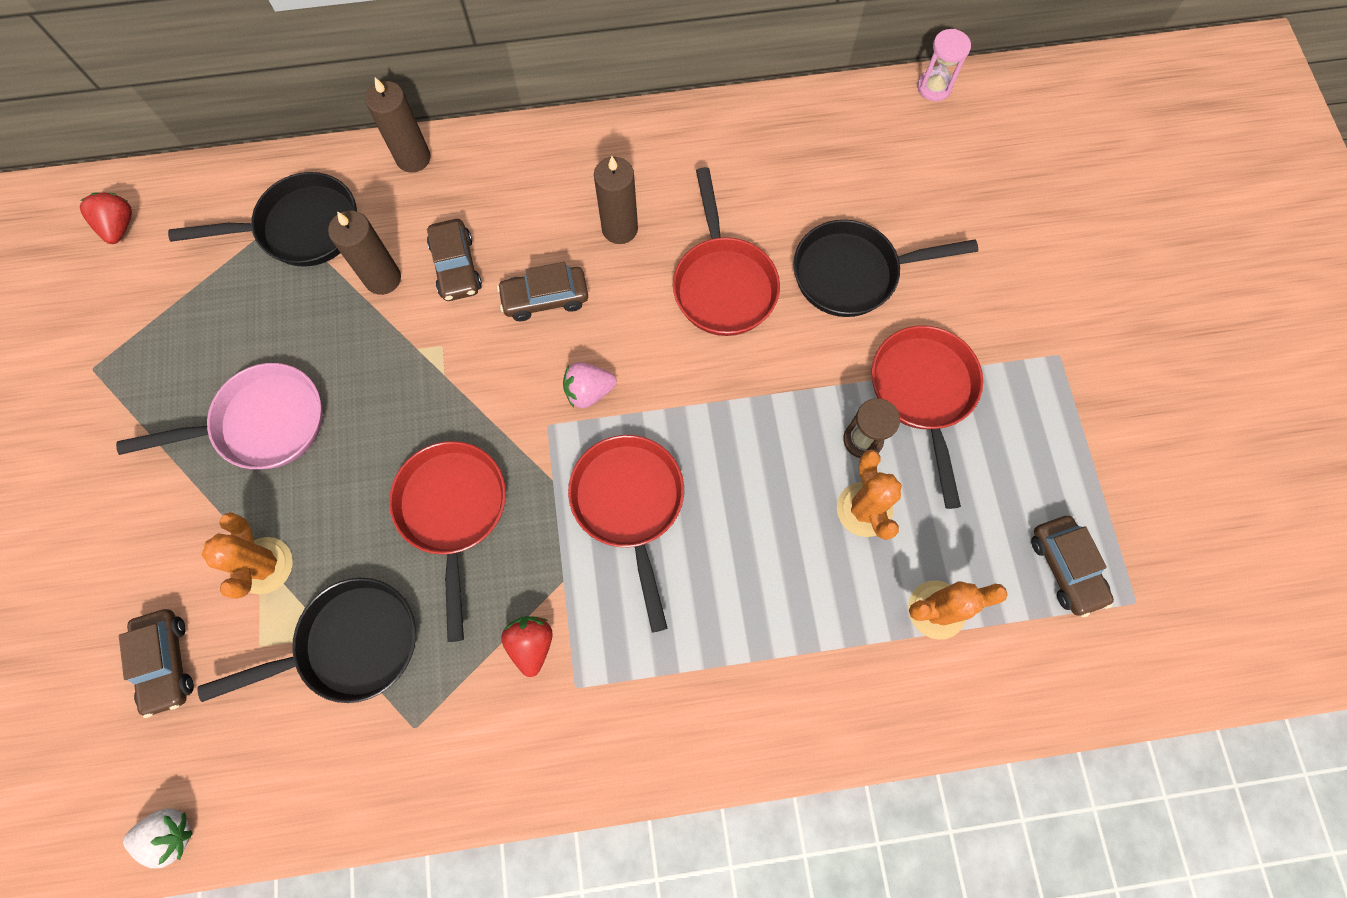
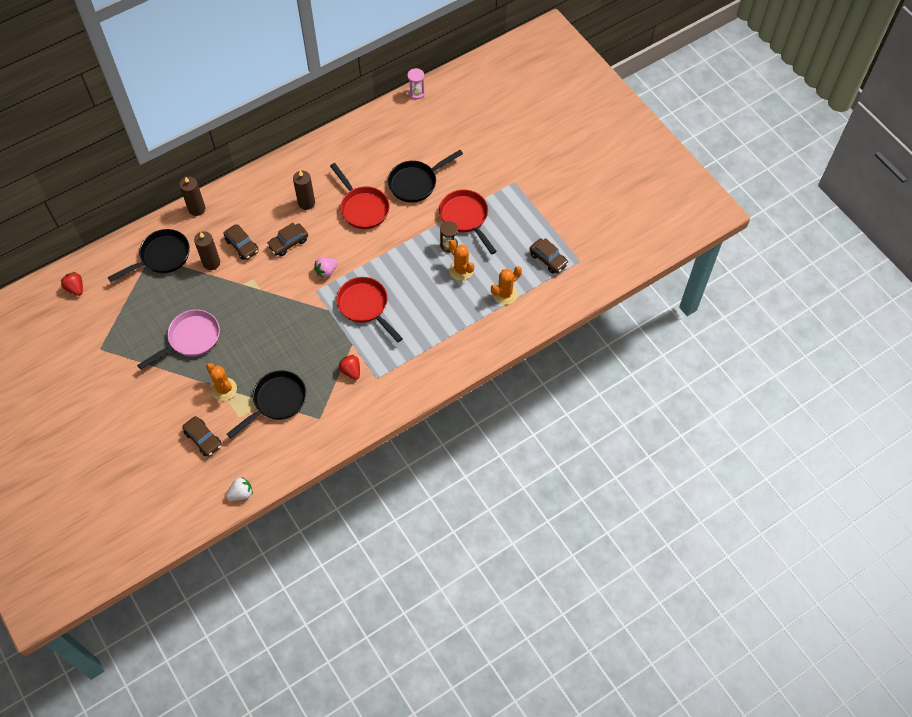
camera: 25 degrees left, 10 degrees down
(453, 512) = (293, 338): red pan -> none

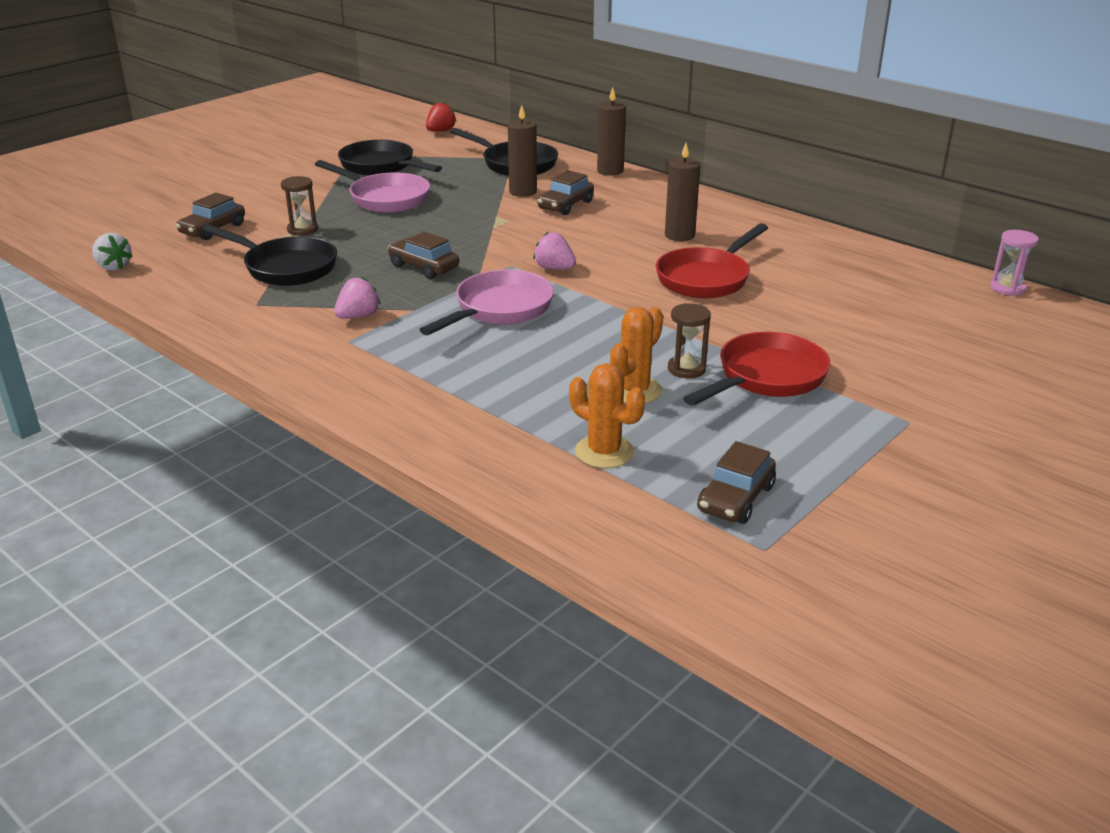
camera: 75 degrees right, 30 degrees down
(224, 389) = (302, 230): orange cactus -> brown hourglass
(288, 243) = (592, 234): brown car -> brown car (423, 267)
(351, 371) = (358, 316): red strawberry -> pink strawberry
(365, 306) = (499, 309): red pan -> pink pan
(416, 183) = (804, 316): black pan -> black pan (381, 166)

